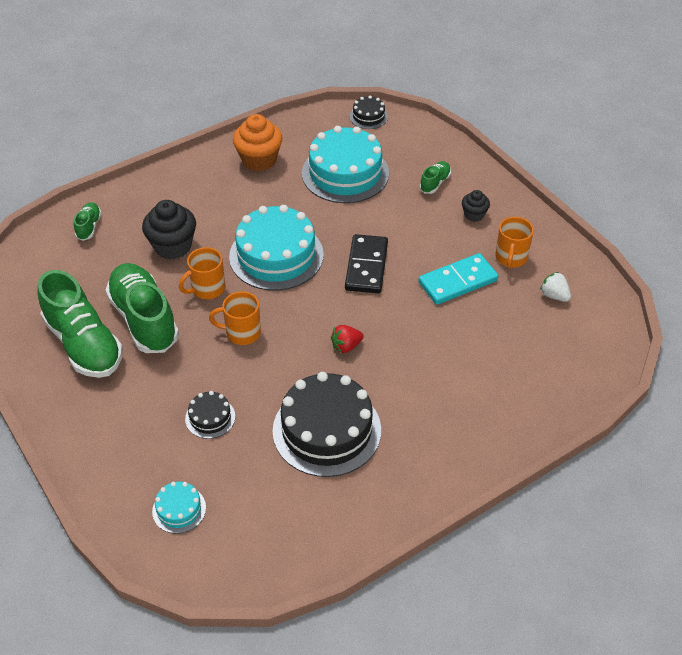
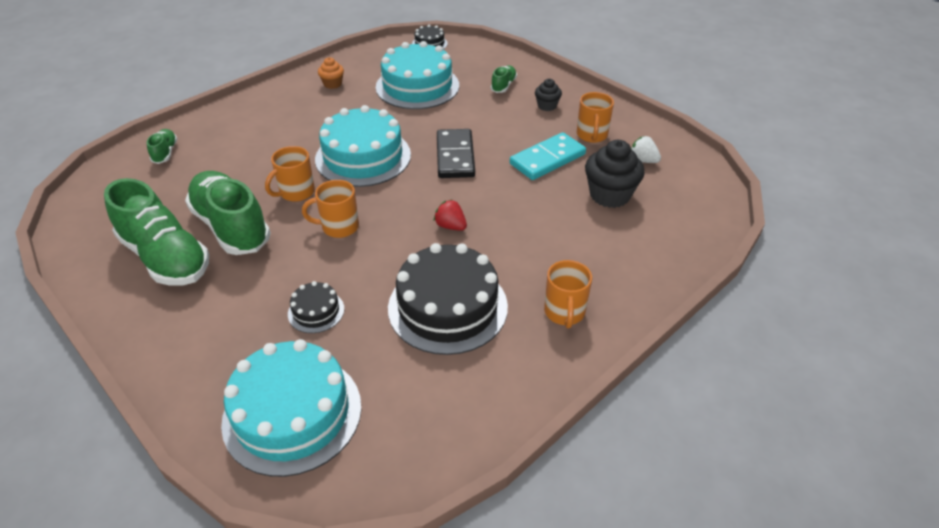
camera: 10 degrees left, 5 degrees down
(173, 246) = (255, 160): black cupcake -> black cupcake (609, 195)
(179, 509) = (292, 413): turquoise cake -> turquoise cake, size x2.15
(259, 160) = (332, 84): orange cupcake -> orange cupcake, size x0.55
(346, 346) = (450, 226): red strawberry -> red strawberry turned 75 degrees clockwise
(431, 451) = (564, 312): none -> orange mug

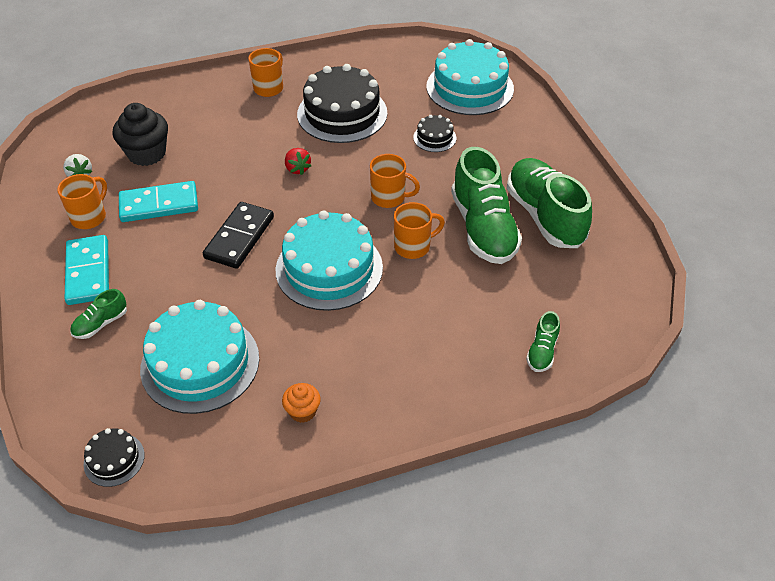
camera: 155 degrees left, 5 degrees up
(547, 106) = (88, 272): black cupcake -> turquoise domino

